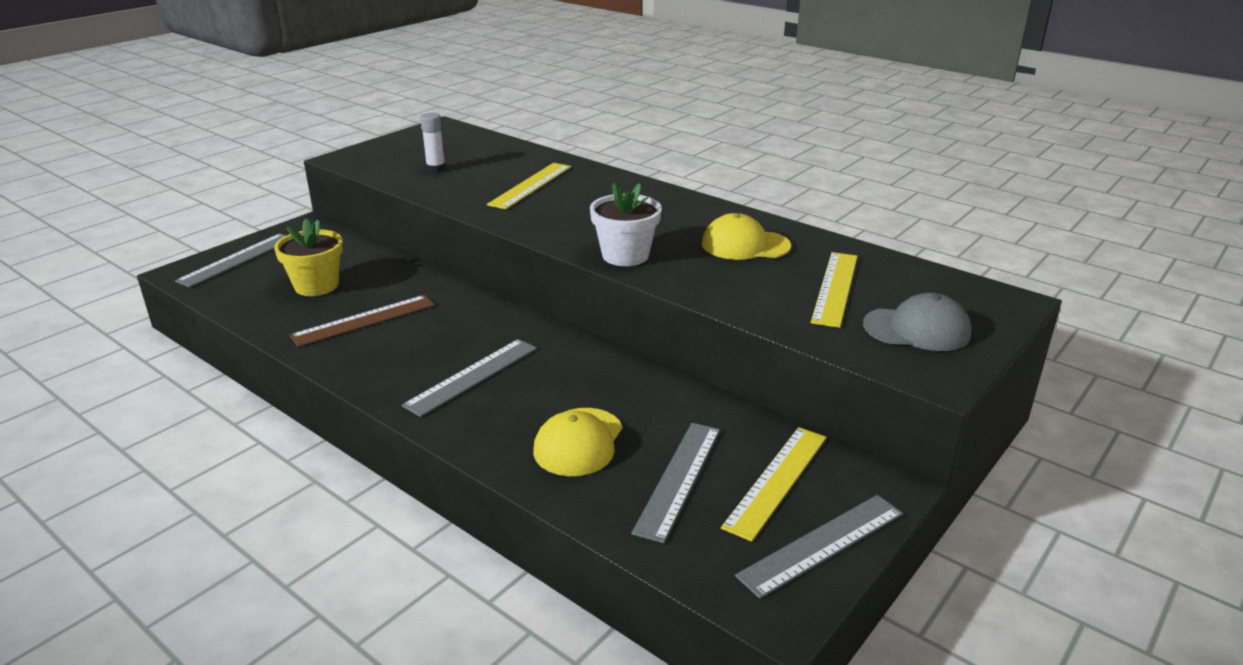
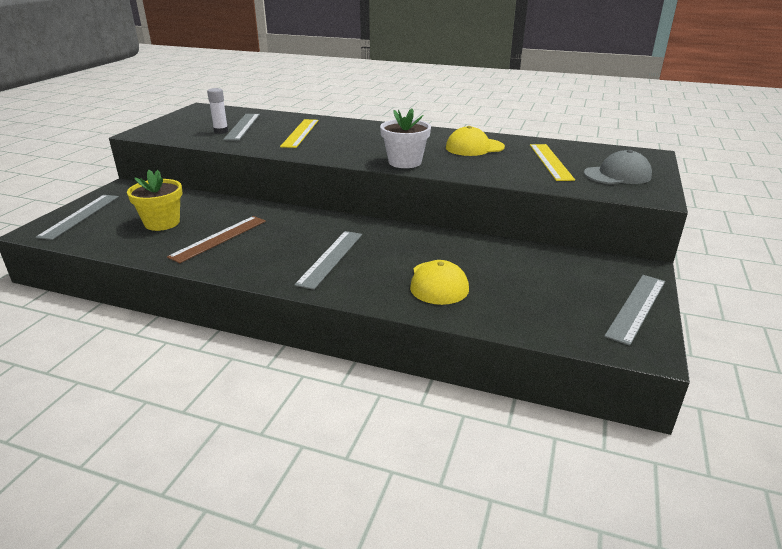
camera: 20 degrees left, 0 degrees up
(679, 479) = (521, 290): grey ruler -> grey ruler (242, 126)
(776, 480) = (579, 279): yellow ruler -> none

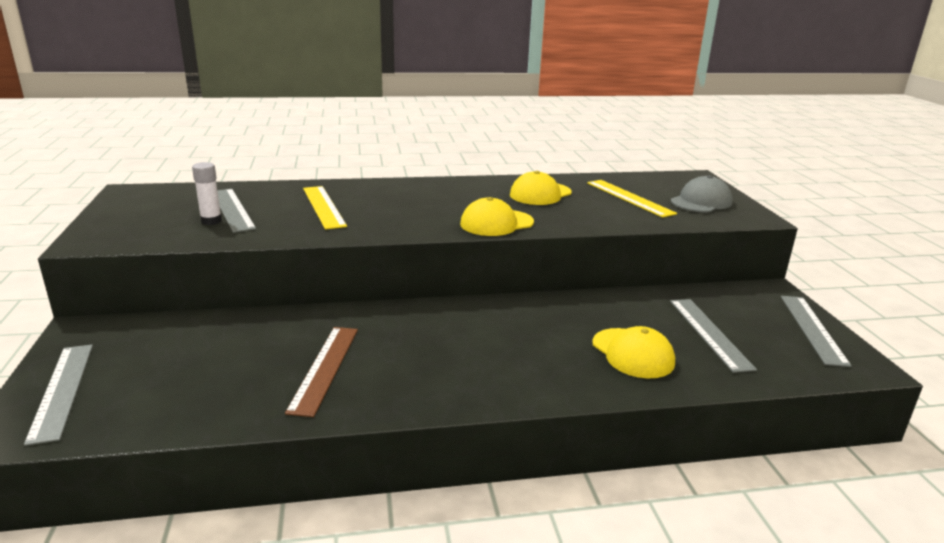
camera: 30 degrees left, 5 degrees down
(162, 223) = (215, 367): yellow flower pot -> none
(330, 258) = (492, 356): grey ruler -> grey ruler (709, 333)
(405, 162) = (496, 223): white flower pot -> yellow cap

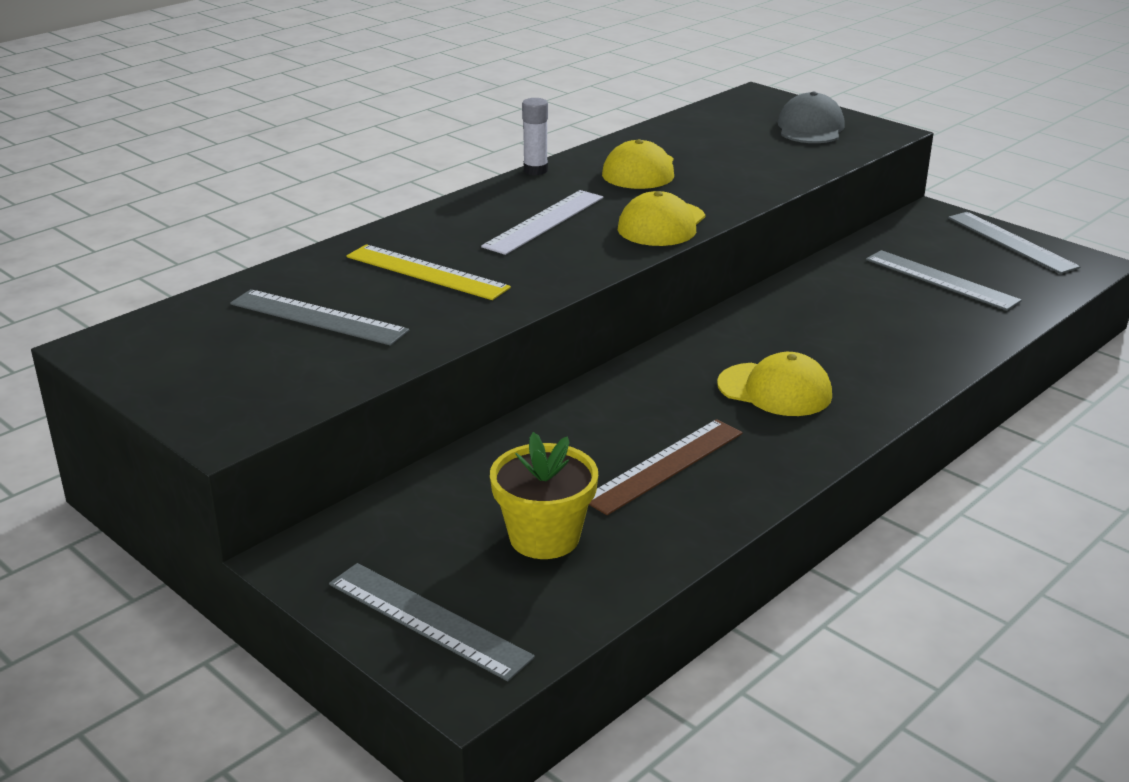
camera: 35 degrees left, 5 degrees up
(192, 376) = (544, 537): none -> yellow flower pot
(211, 221) = (326, 342): white glue stick -> white glue stick (535, 170)
(324, 368) = (664, 465): brown ruler -> brown ruler turned 75 degrees clockwise
(433, 202) = (544, 221): none -> white ruler
(629, 198) = (736, 145): yellow ruler -> none
(633, 353) = (909, 326): yellow cap -> yellow cap (775, 390)

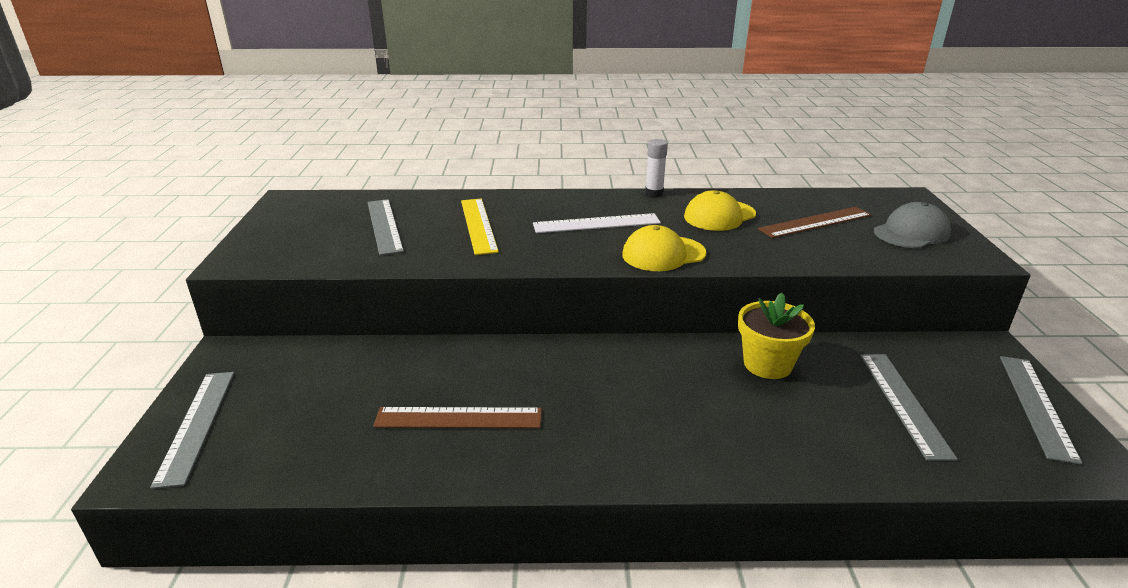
camera: 45 degrees right, 0 degrees up
(544, 537) = (323, 418): yellow flower pot -> yellow flower pot (767, 364)
(727, 146) = (815, 222): none -> brown ruler
(775, 390) = (617, 412): yellow cap -> none

